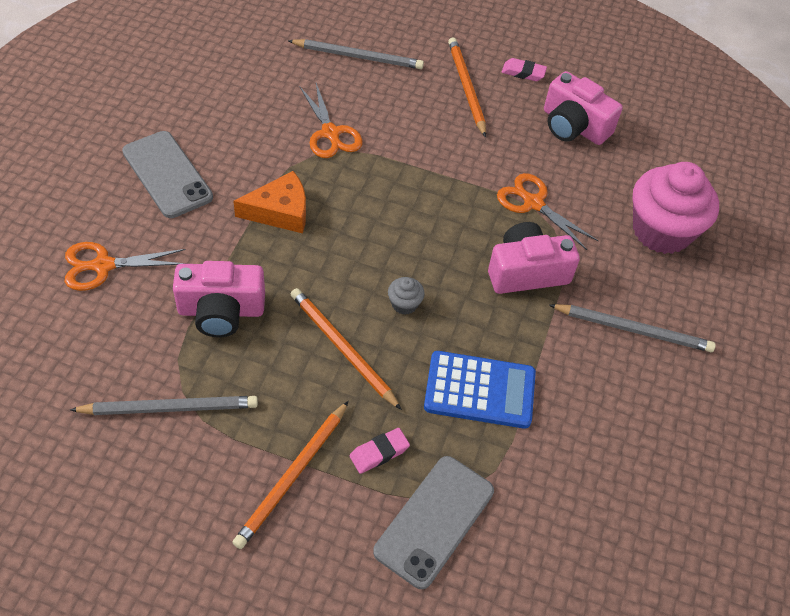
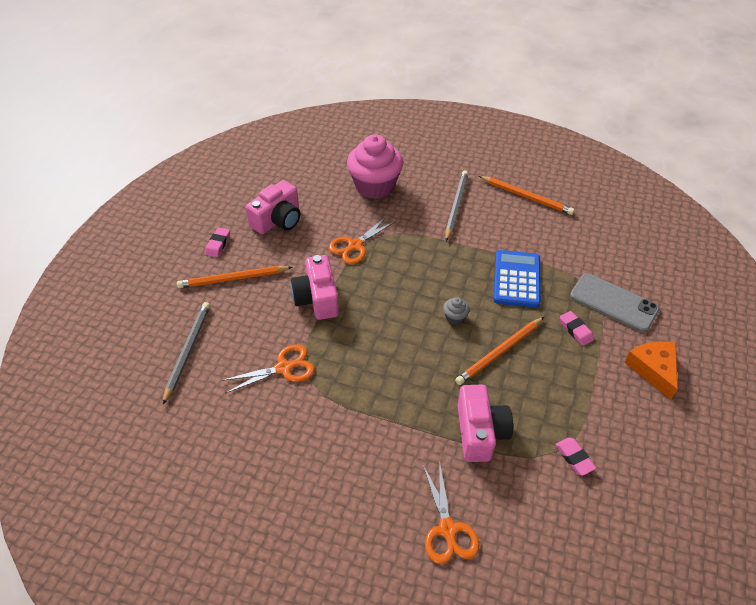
camera: 85 degrees left, 5 degrees down
(167, 174) = (336, 491): grey phone -> none
(169, 408) = (574, 458): grey pencil -> pink eraser
(280, 211) = (374, 399): orange cheese -> orange cheese (653, 369)
(293, 475) = (605, 376): orange pencil -> orange pencil (526, 196)
(526, 272) = (417, 252): pink camera -> pink camera (317, 298)

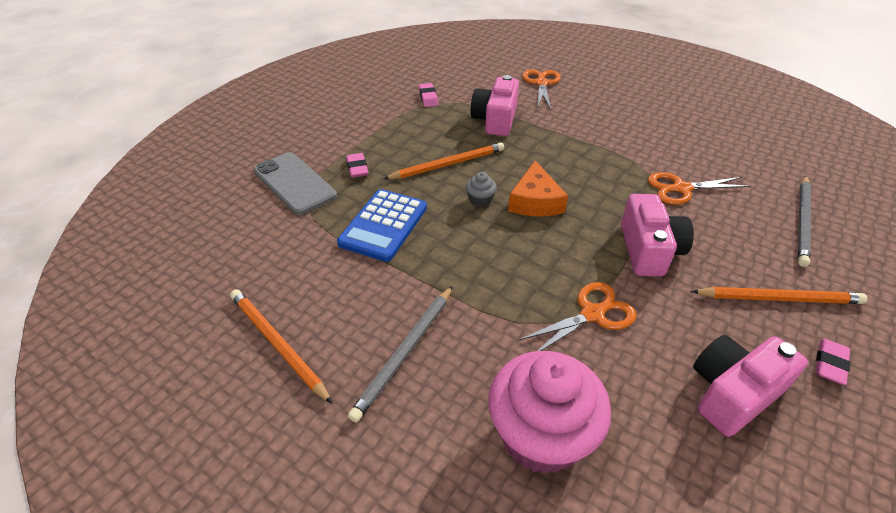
camera: 165 degrees left, 5 degrees down
(653, 369) = (313, 131): orange cheese -> orange cheese (535, 201)

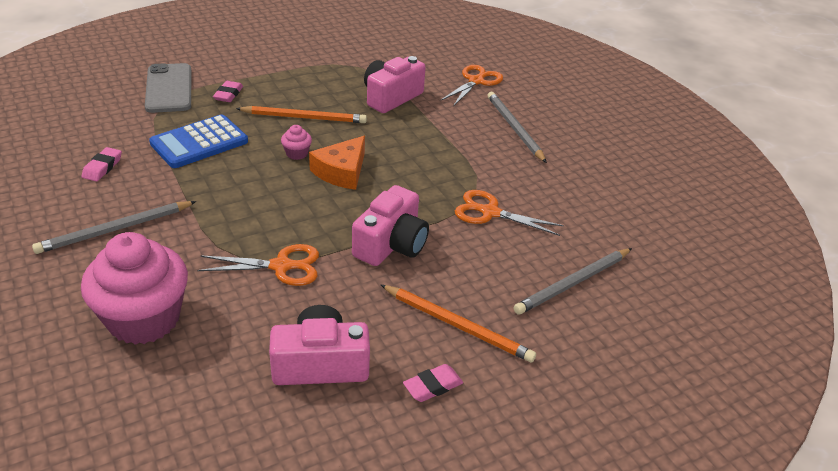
camera: 25 degrees right, 5 degrees down
(278, 345) = (40, 189): orange pencil -> none
(428, 98) = (354, 60): pink eraser -> pink eraser (102, 167)
(480, 200) = (297, 153): grey cupcake -> pink cupcake
(614, 112) = (514, 129): none -> grey pencil

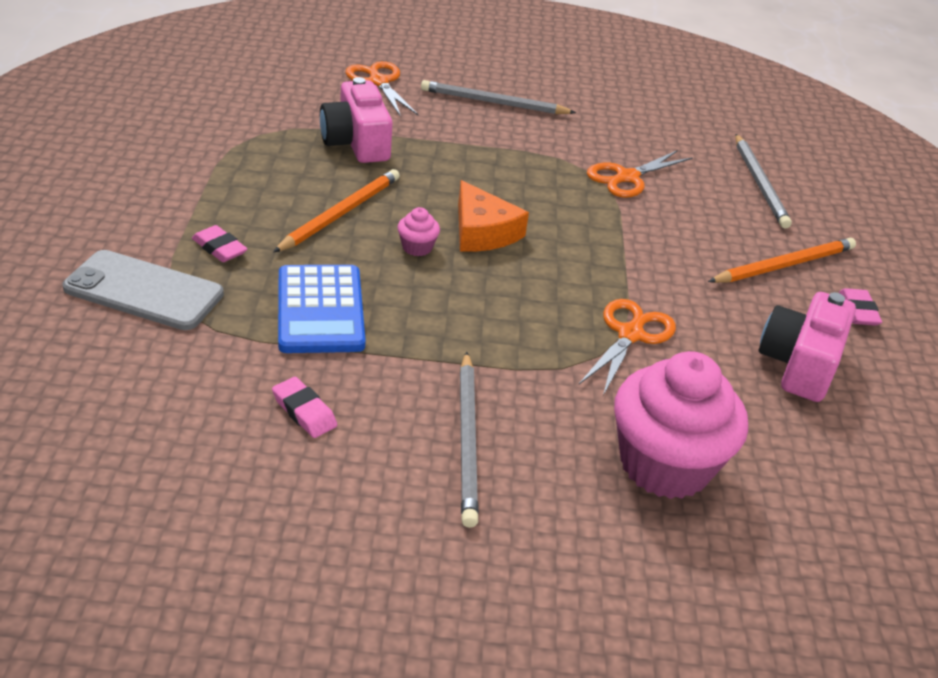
camera: 60 degrees left, 0 degrees up
(391, 244) = (639, 252): pink camera -> none

